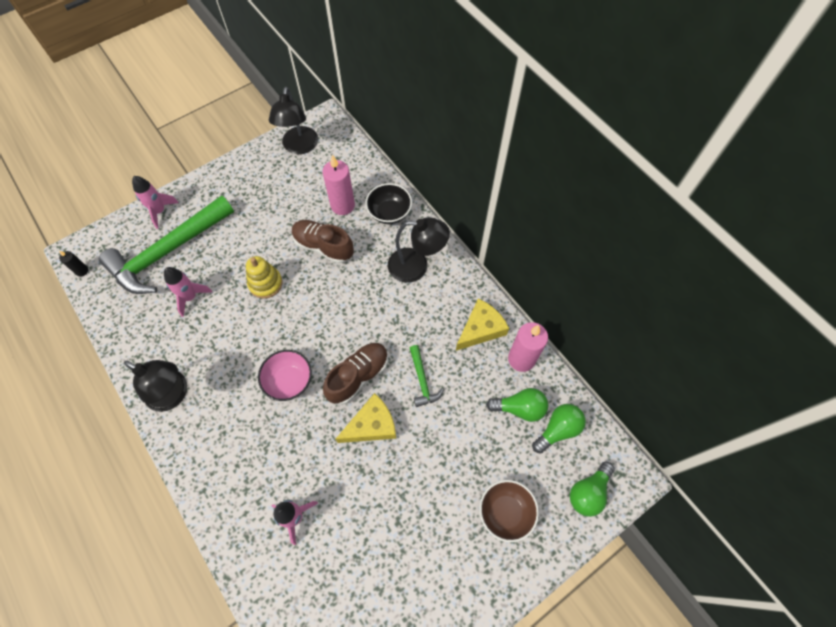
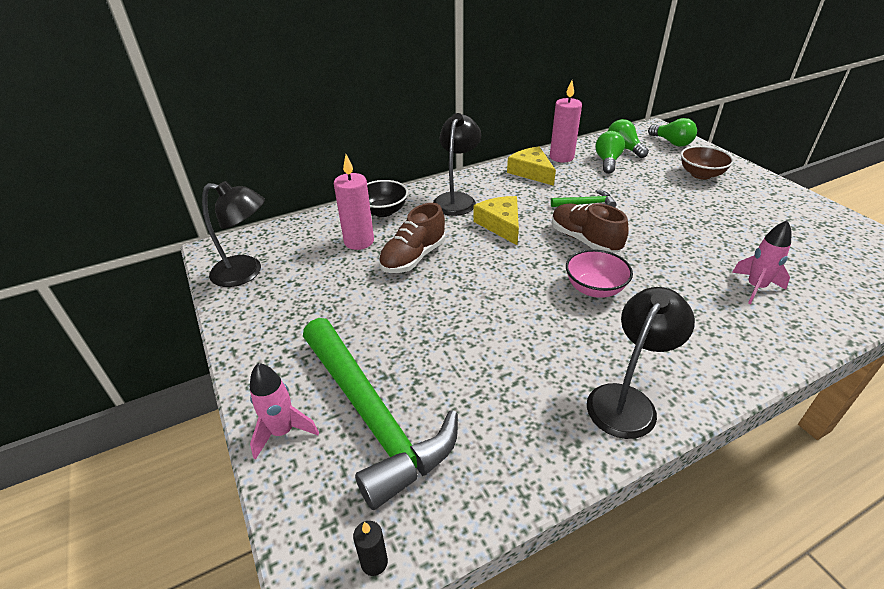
camera: 80 degrees left, 25 degrees down
(190, 297) = (464, 384): pink rocket -> none
(265, 283) = (456, 306): yellow stacking toy -> none
(371, 425) = (638, 234): yellow cheese -> yellow cheese (501, 225)

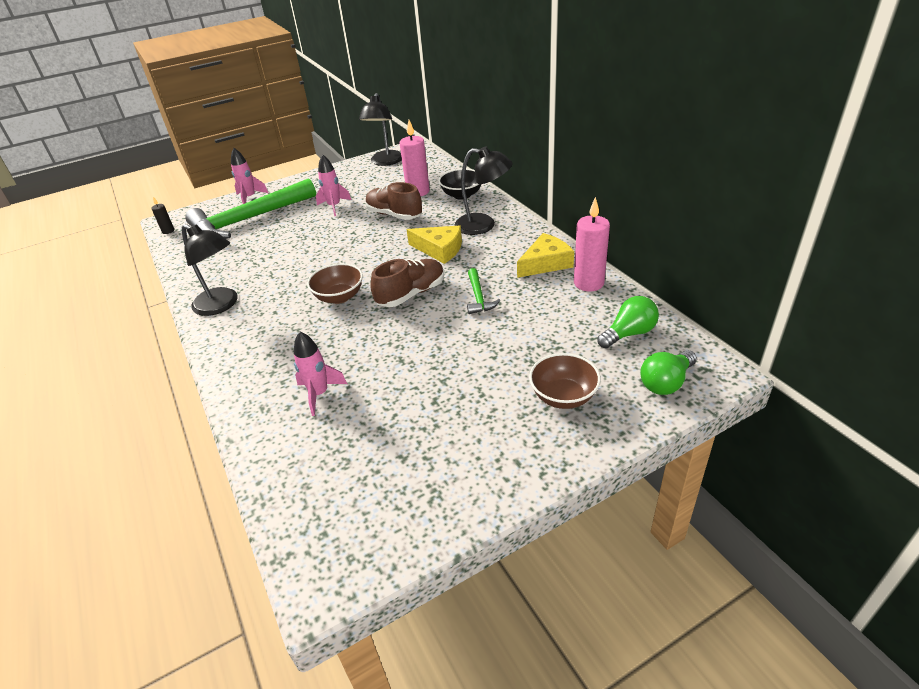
camera: 90 degrees right, 0 degrees up
(368, 313) = (334, 206): none -> pink rocket
(501, 225) = (439, 249): yellow cheese -> yellow cheese turned 45 degrees clockwise
(594, 289) = (339, 297): pink bowl -> brown bowl
(607, 161) = (585, 317): green light bulb -> none

